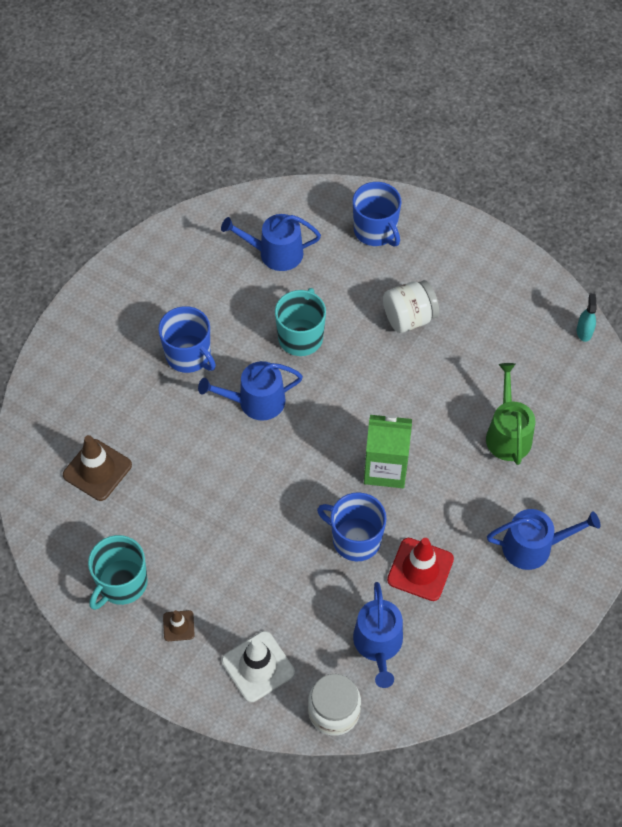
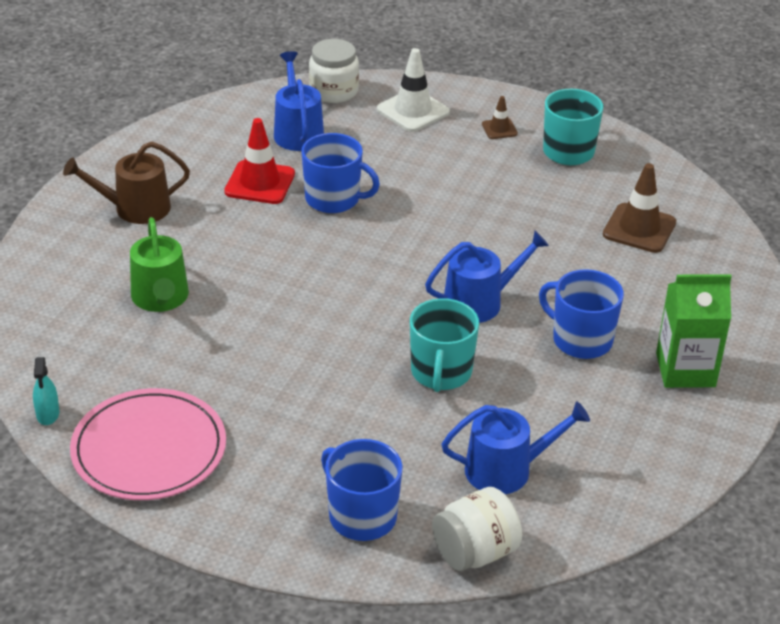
camera: 170 degrees right, 20 degrees down
(385, 468) = (308, 256): green carton -> green carton (685, 370)
(409, 318) = (296, 407): white jar -> white jar (475, 552)
(512, 295) = (149, 449): none -> pink plate
(533, 546) = (135, 208): blue watering can -> brown watering can

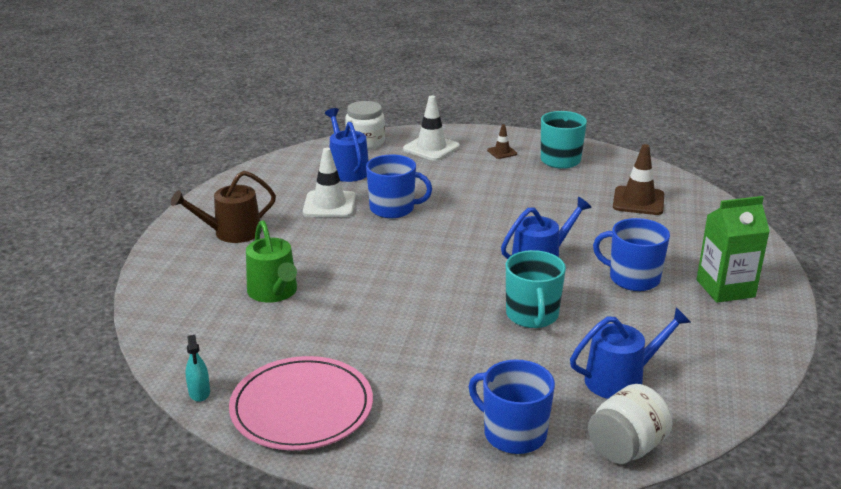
camera: 10 degrees left, 10 degrees down
(260, 183) = (329, 205): red traffic cone -> white traffic cone

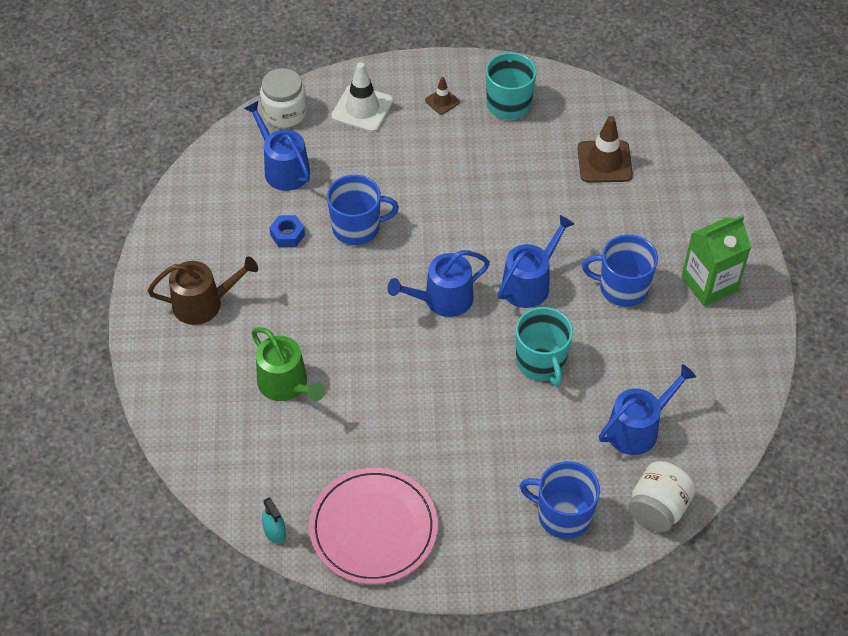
camera: 15 degrees left, 25 degrees up
(231, 232) = (203, 303): brown watering can -> brown watering can turned 150 degrees counterclockwise
(329, 205) = (287, 235): white traffic cone -> blue nut
(451, 261) = (442, 299): none -> blue watering can

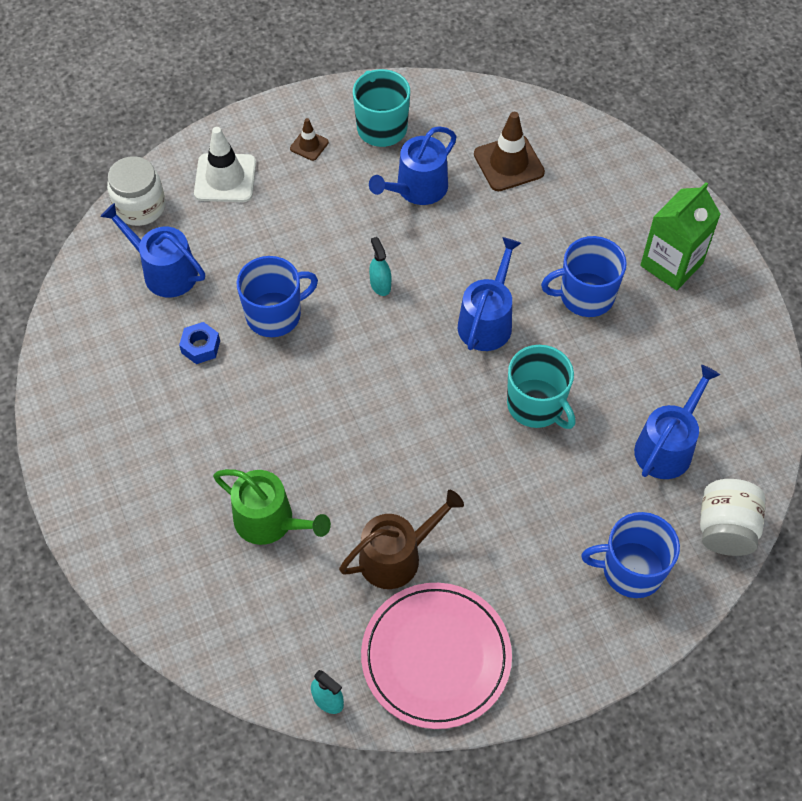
camera: 20 degrees left, 5 degrees up
(203, 303) = (137, 456): brown watering can -> brown watering can (397, 556)
(442, 299) = (402, 368): blue watering can -> blue watering can (417, 189)
(453, 229) = (380, 284): none -> turquoise spray bottle

